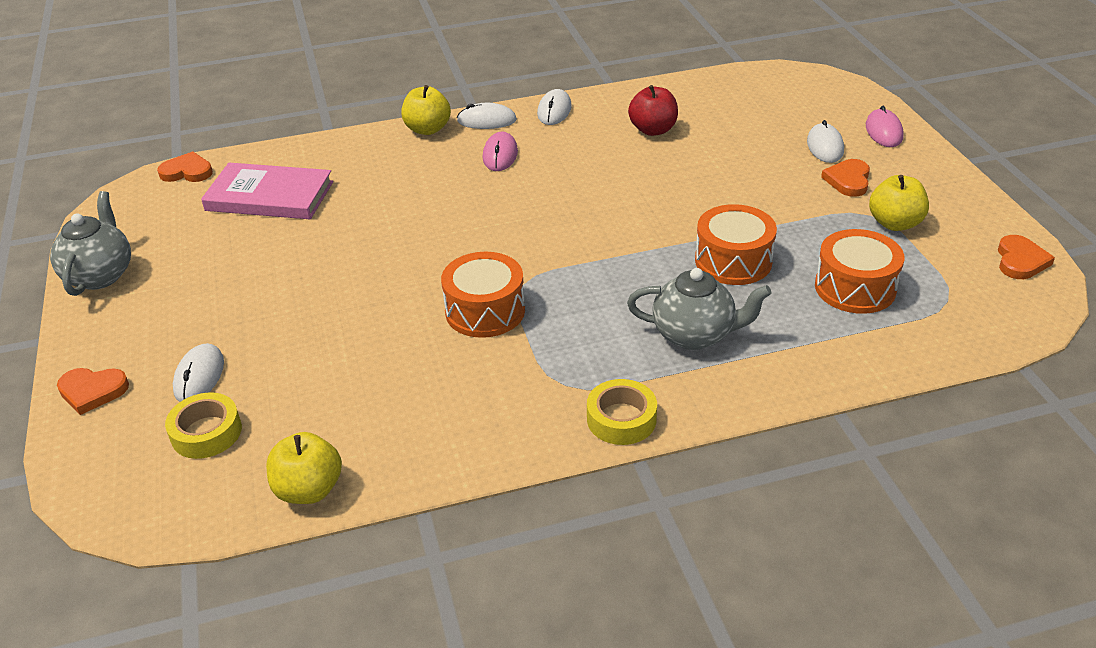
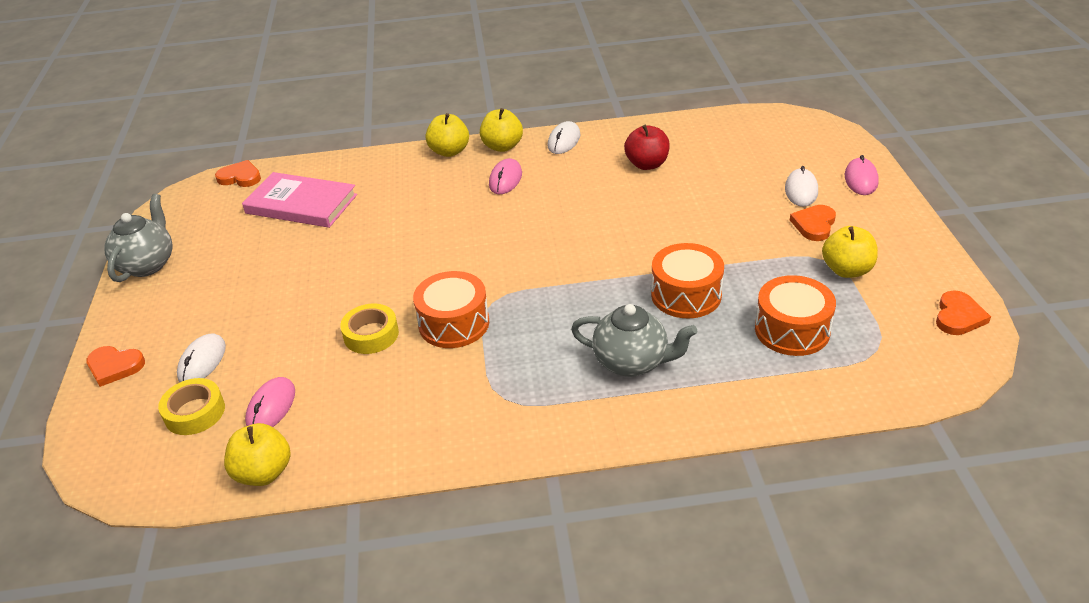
camera: 10 degrees right, 0 degrees up
(297, 418) = (271, 407): none -> pink mouse
(487, 120) = (502, 146): white mouse -> yellow apple
(621, 419) = (545, 436): yellow tape -> yellow tape (371, 334)

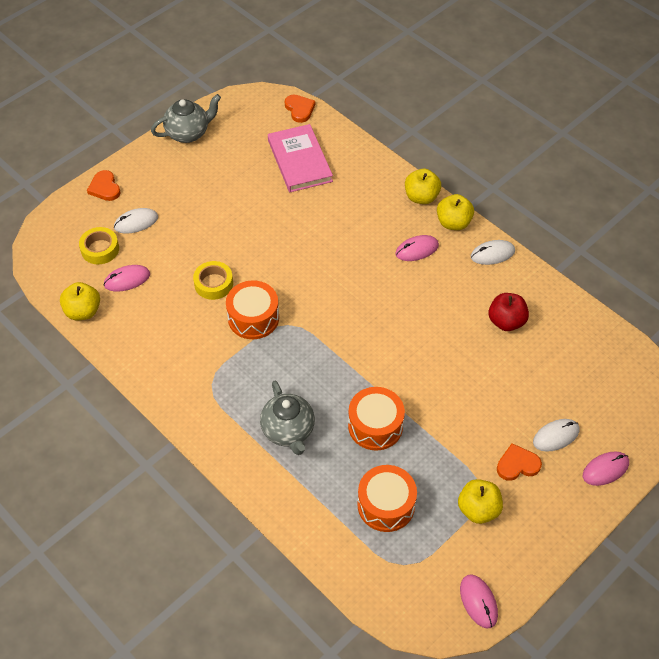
camera: 50 degrees right, 15 degrees up
(958, 316) = (478, 601): orange heart -> pink mouse

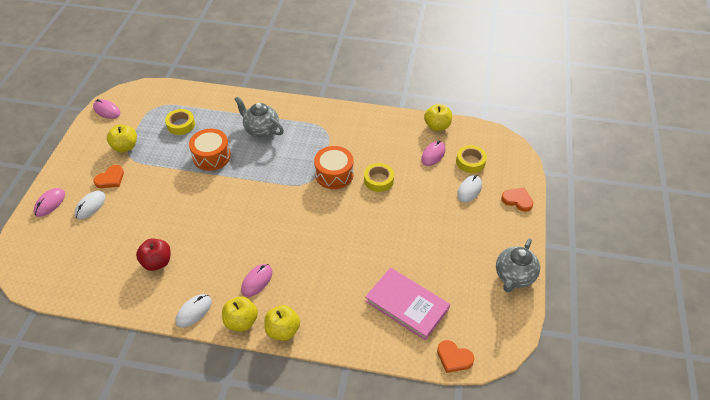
camera: 145 degrees right, 5 degrees down
(386, 505) = (181, 125): orange drum -> yellow tape

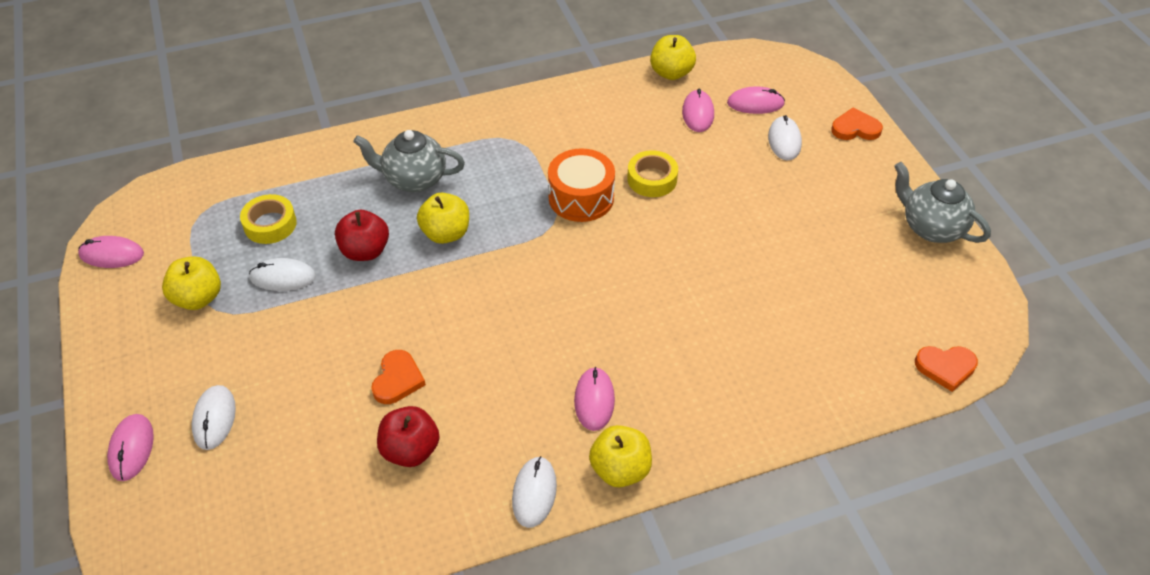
camera: 30 degrees left, 0 degrees up
(110, 179) = (214, 360): orange heart -> orange heart (397, 379)
(167, 153) = (283, 277): none -> white mouse
(211, 156) = (365, 251): orange drum -> red apple
(283, 330) = (692, 450): yellow apple -> yellow apple (446, 233)
(407, 305) = (830, 329): pink book -> none
(470, 162) = (755, 103): yellow tape -> pink mouse
(514, 276) = (931, 228): grey teapot -> grey teapot turned 135 degrees clockwise

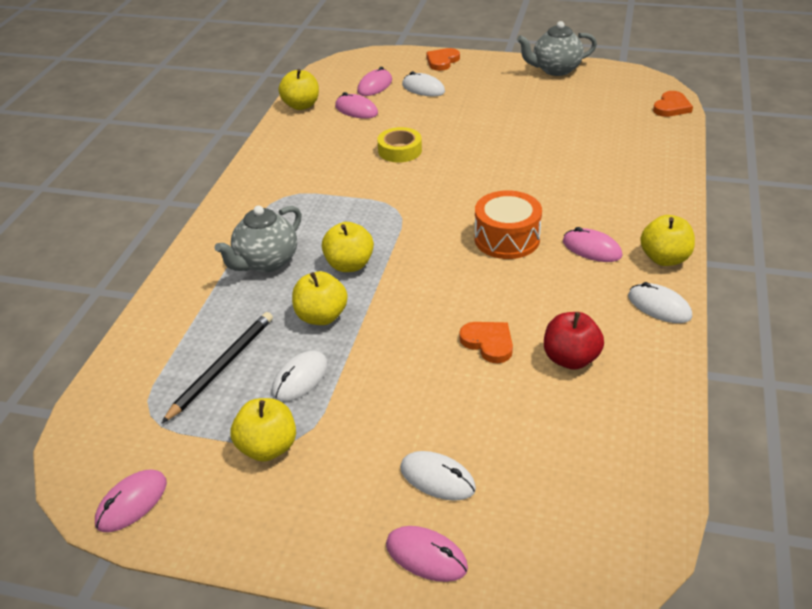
camera: 55 degrees left, 10 degrees down
(270, 224) = (221, 367): yellow tape -> black pencil
(365, 251) = (321, 317): red apple -> yellow apple
(581, 197) = (383, 187): orange drum -> orange drum (507, 239)

